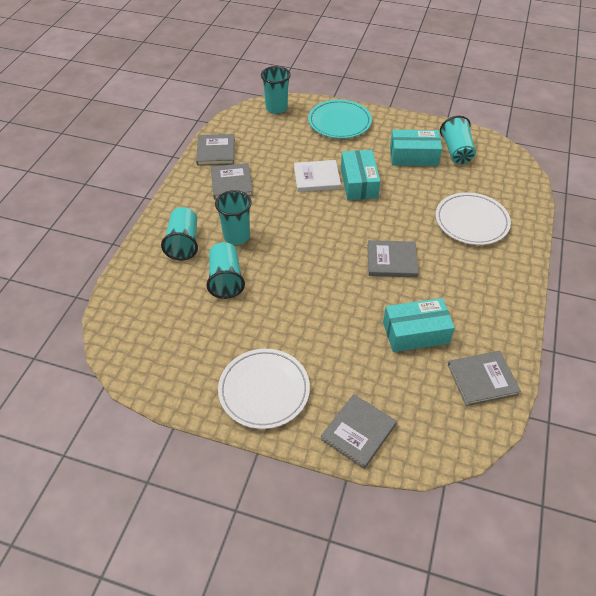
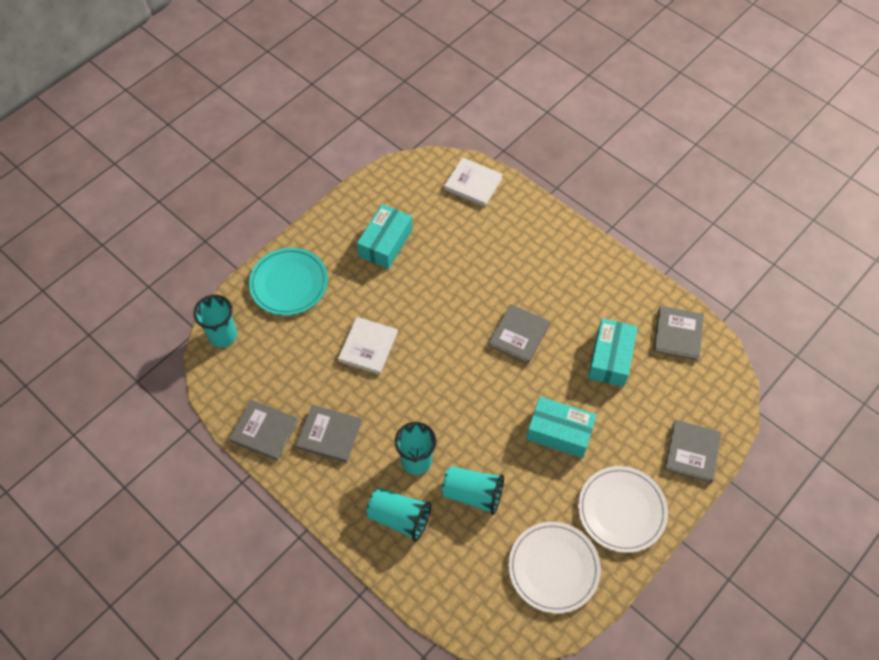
camera: 65 degrees left, 10 degrees up
(358, 432) = (692, 452): grey book -> grey book turned 45 degrees clockwise
(359, 183) = (398, 311): turquoise box -> turquoise box (559, 432)
(456, 151) = (400, 203): turquoise cup -> none
(471, 221) = (502, 244): white plate -> white plate (553, 568)
(514, 185) = (473, 184): none -> white book

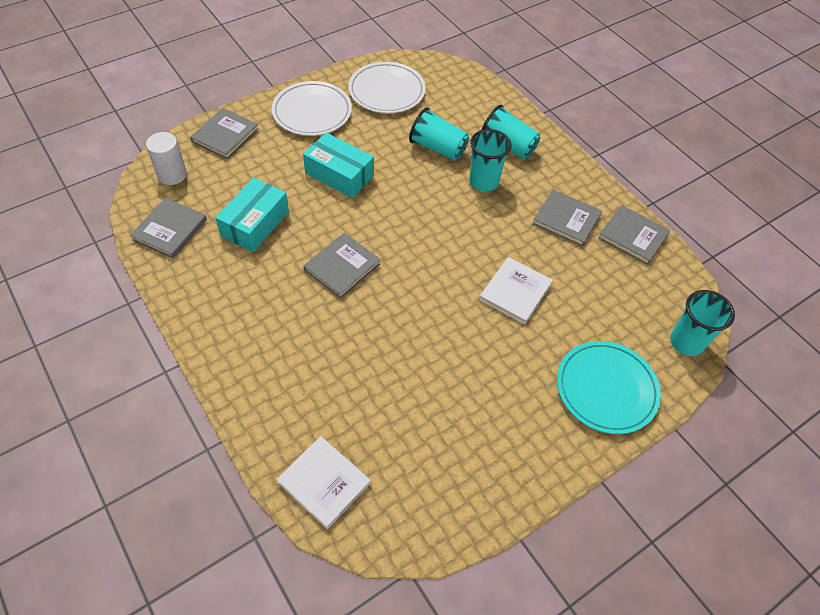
camera: 170 degrees left, 5 degrees down
(385, 243) = (473, 416): turquoise box -> none
(712, 390) = (172, 175): none -> white cylinder

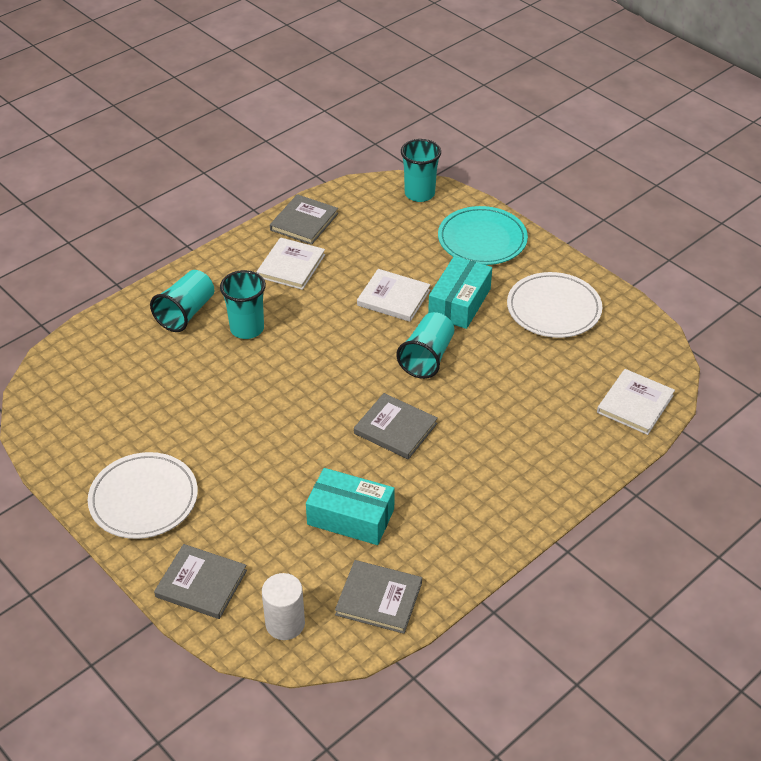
camera: 95 degrees left, 10 degrees down
(339, 174) = (256, 453): turquoise box -> turquoise box (459, 303)
(386, 91) = (95, 429): white plate -> white plate (553, 309)
(438, 148) = (197, 370): turquoise cup -> turquoise cup (427, 357)
(566, 219) = (291, 266): grey book -> white book

